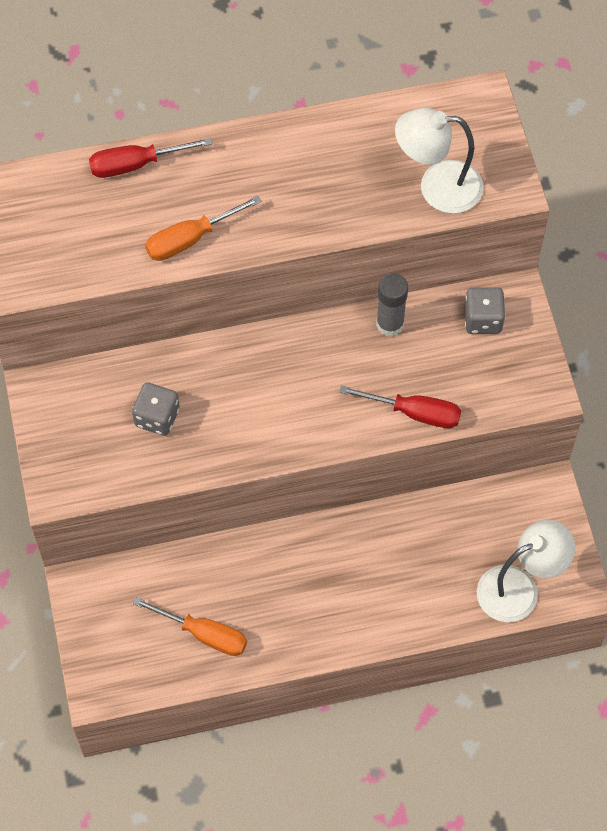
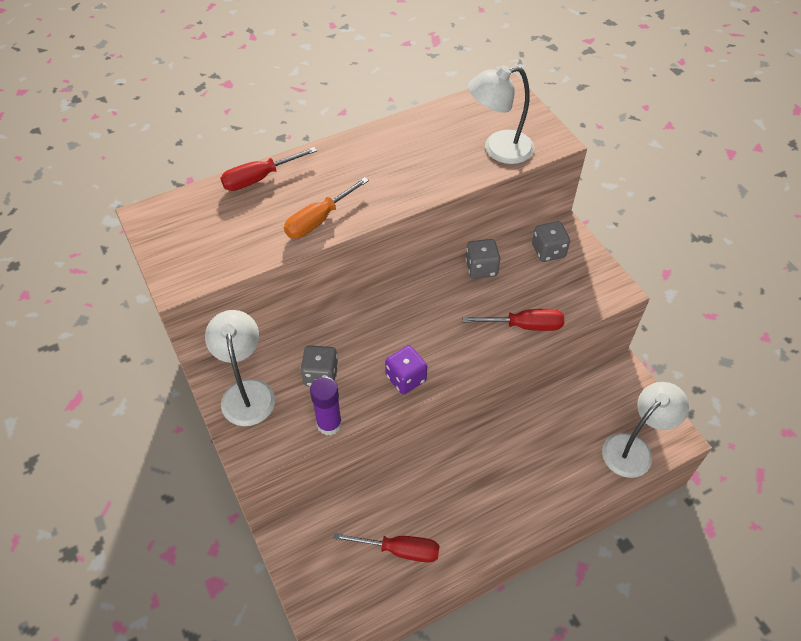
camera: 15 degrees left, 10 degrees down
(69, 417) = (247, 392): none -> white lamp
(151, 478) = (329, 424): none -> purple glue stick
(205, 634) = (400, 550): orange screwdriver -> red screwdriver
(252, 445) = (406, 378): none -> purple dice
(390, 324) = (481, 268): grey glue stick -> grey dice

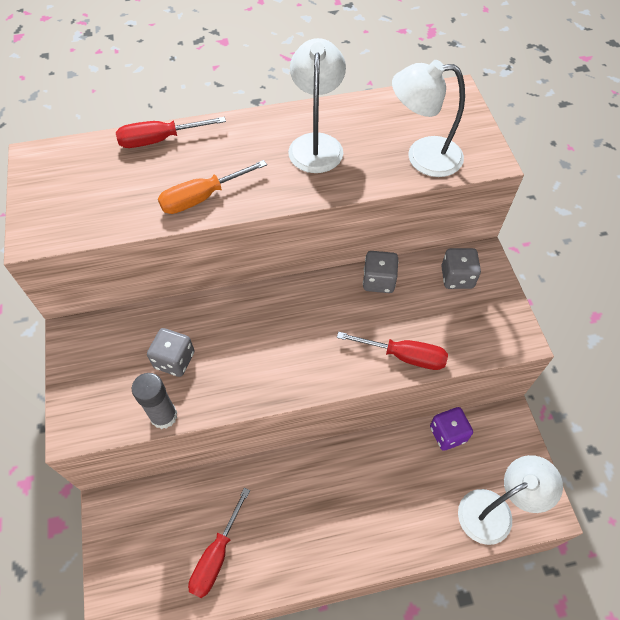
camera: 15 degrees right, 5 degrees up
(247, 392) = (96, 360): white lamp -> white lamp (316, 144)
(329, 424) = (164, 416): purple glue stick -> grey glue stick
(400, 550) = (216, 556): red screwdriver -> red screwdriver turned 90 degrees clockwise
(406, 378) = (259, 385): purple dice -> purple dice (447, 434)

